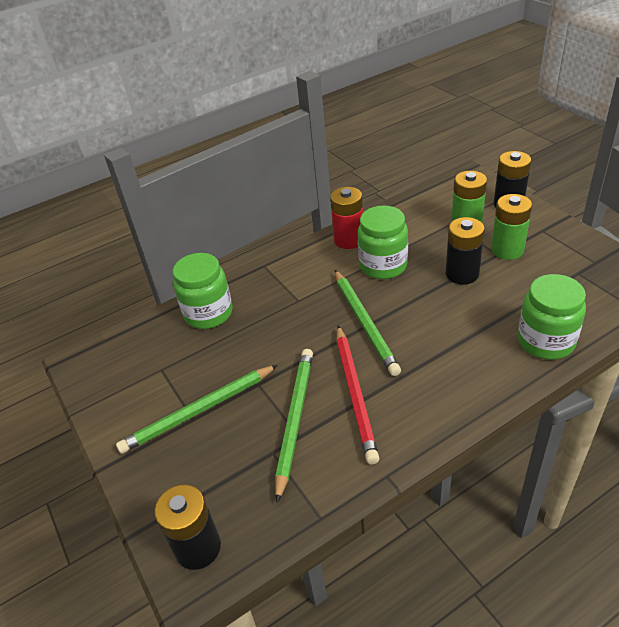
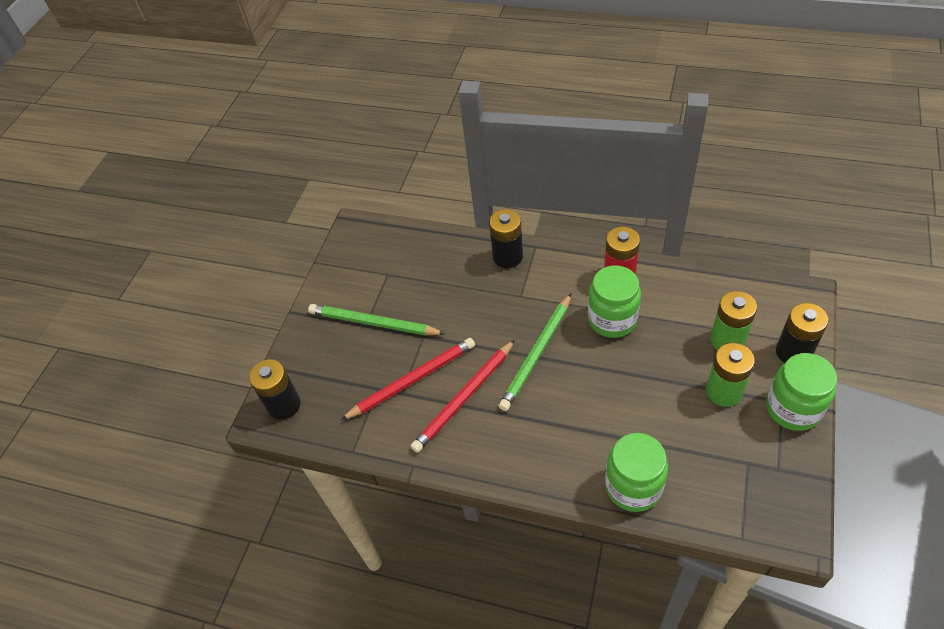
camera: 50 degrees right, 10 degrees up
(208, 313) = (457, 256): green jar -> green jar (793, 408)
(294, 419) = (412, 380): green pencil -> red pencil
(462, 274) = (657, 379): black battery -> black battery (507, 257)

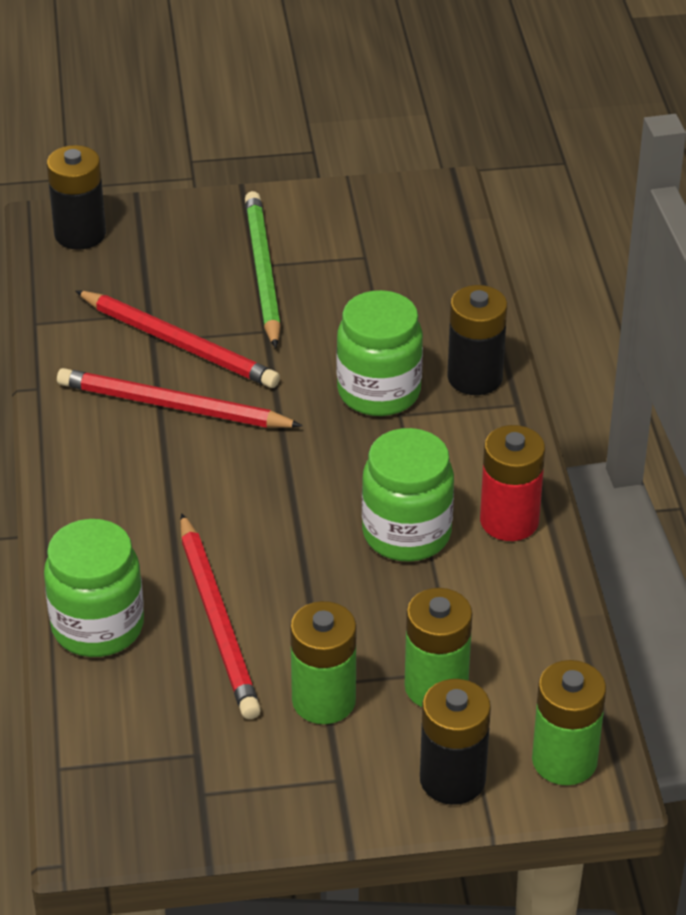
camera: 60 degrees right, 10 degrees down
(537, 354) = (292, 463): green pencil -> none
(648, 424) = (218, 621): none -> red pencil
(790, 304) = (564, 760): none -> green battery
(793, 408) = (330, 795): green jar -> green jar (379, 392)

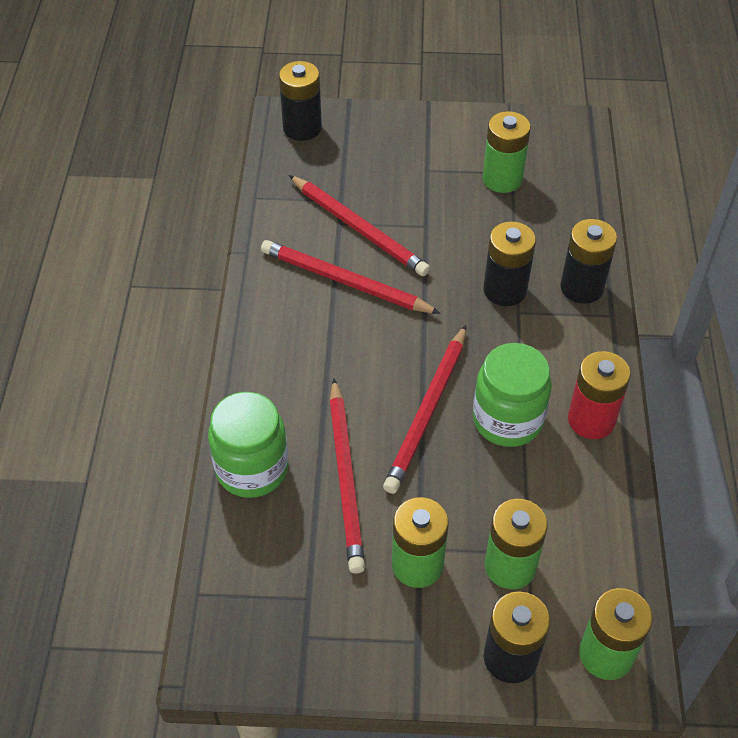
camera: 10 degrees right, 10 degrees up
(262, 272) = (432, 176): green pencil -> none
(306, 537) = (428, 412): none -> red pencil
(353, 265) = (502, 179): none -> green battery
(379, 392) = (505, 290): green jar -> black battery

